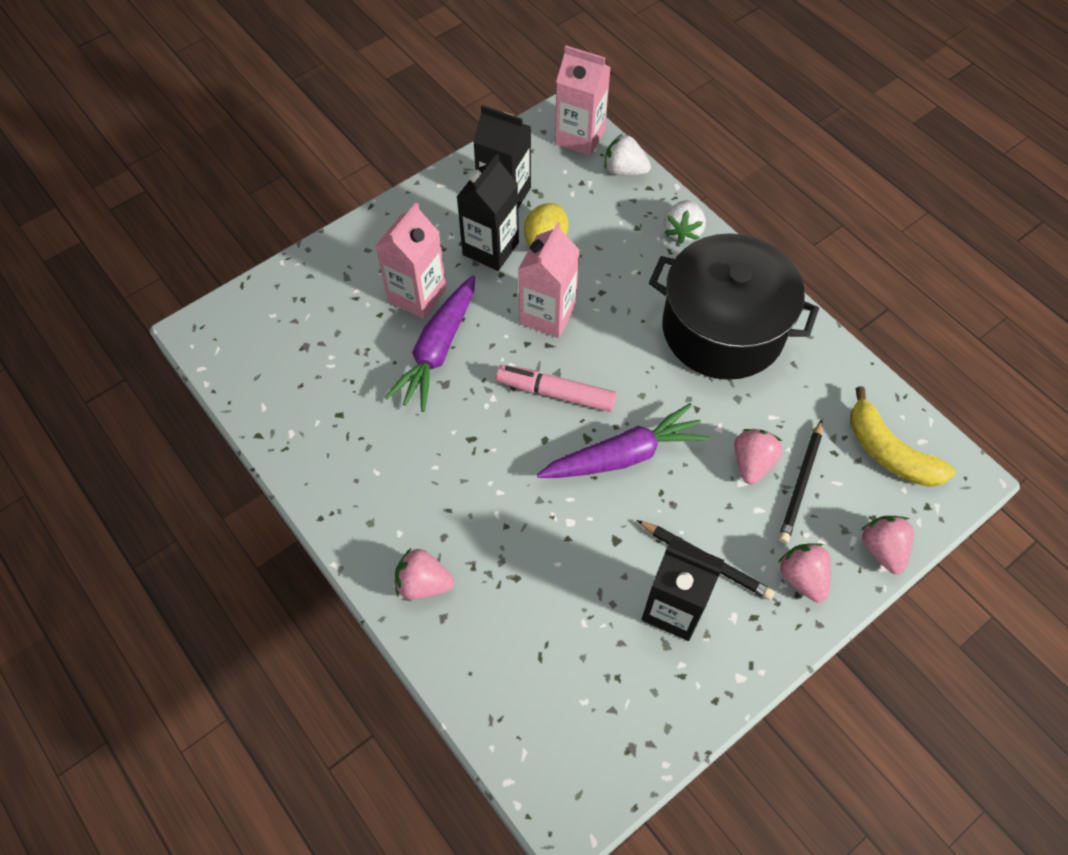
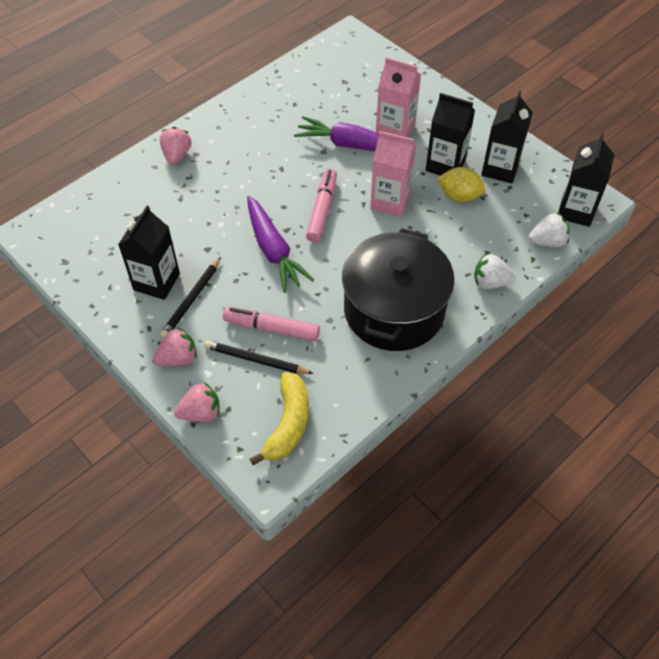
camera: 85 degrees right, 5 degrees down
(580, 137) = (576, 211): pink carton -> black carton
(624, 170) = (547, 241): white strawberry -> white strawberry turned 60 degrees clockwise
(752, 463) = (272, 328): pink strawberry -> pink marker
(889, 452) = (288, 424): yellow banana -> yellow banana turned 150 degrees clockwise

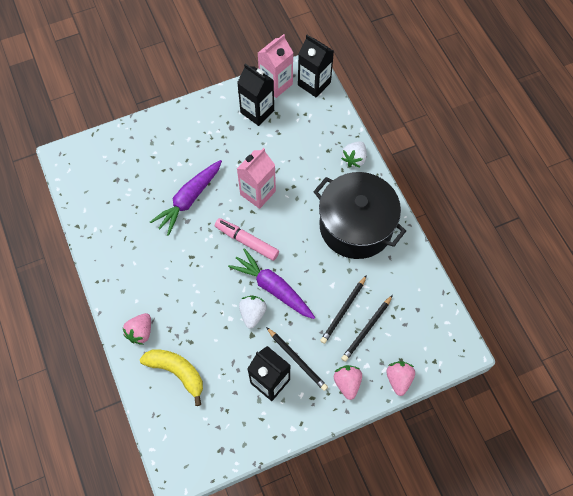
camera: 70 degrees left, 10 degrees up
(177, 155) = (140, 332): pink strawberry -> pink strawberry turned 90 degrees counterclockwise
(272, 328) = (343, 310): pink marker -> black pencil
(273, 251) = (273, 288): purple carrot -> purple carrot turned 135 degrees counterclockwise
(288, 424) = (425, 324): yellow banana -> yellow banana (177, 372)
(395, 130) = (187, 163): pink carton -> pink carton (276, 84)
(445, 165) = (238, 144): black carton -> none
(459, 196) = (271, 147): yellow lemon -> none
(547, 241) = (333, 111): white strawberry -> white strawberry (252, 314)

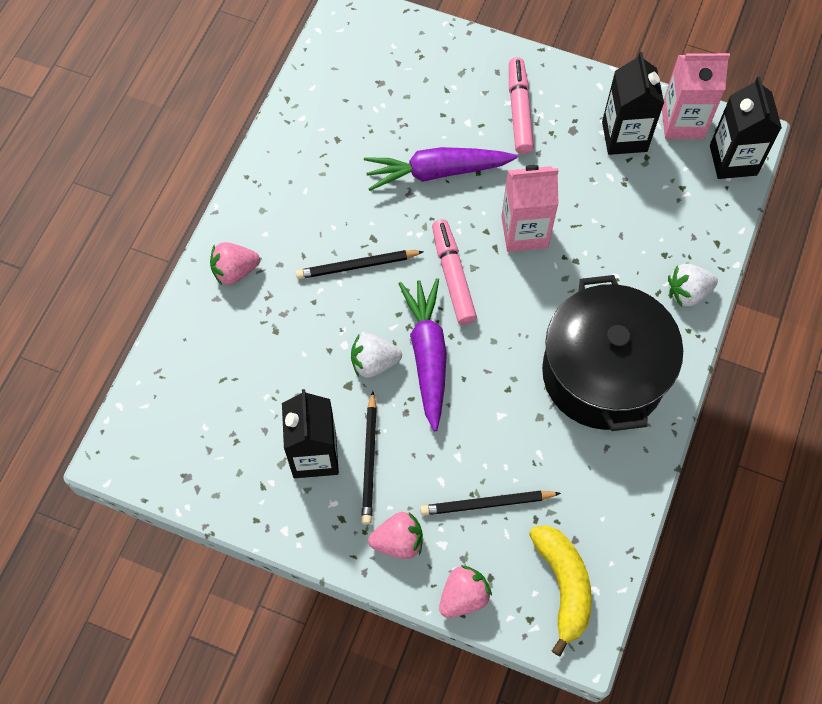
camera: 45 degrees right, 0 degrees up
(177, 372) = (227, 349): yellow banana -> yellow banana (563, 585)
(198, 139) = (519, 111): none -> pink marker
(252, 314) = (374, 363): white strawberry -> white strawberry turned 150 degrees counterclockwise
(343, 310) = (482, 456): black pencil -> black pencil (357, 266)
(347, 383) = (398, 541): pink strawberry -> pink strawberry turned 45 degrees clockwise

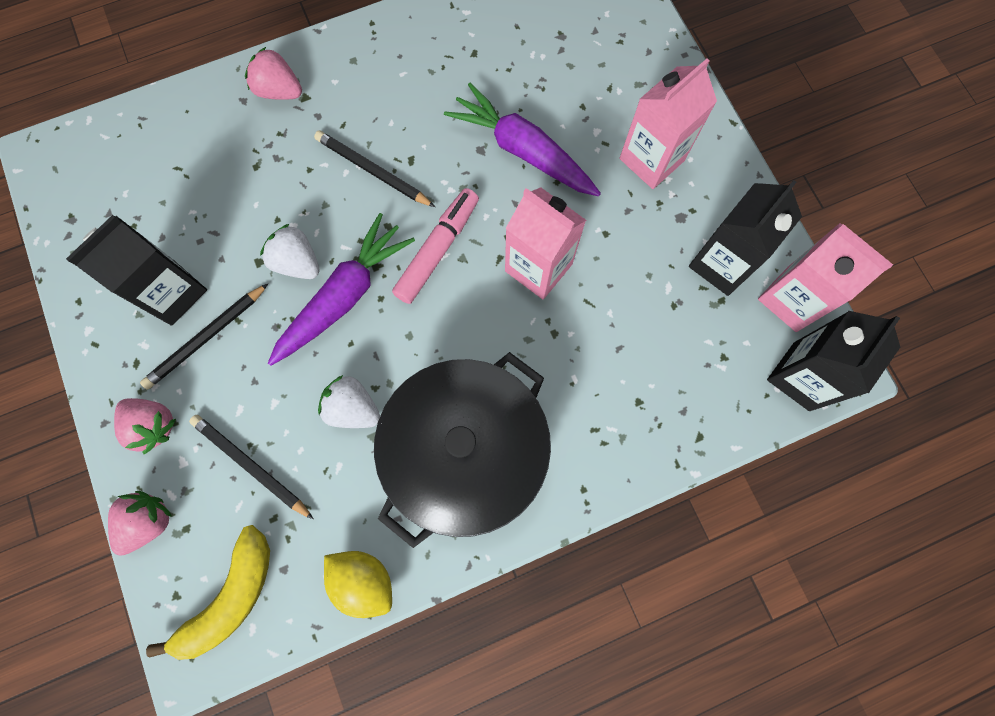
camera: 45 degrees right, 10 degrees up
(463, 596) = (149, 522): pink strawberry -> pink strawberry turned 60 degrees counterclockwise
(519, 111) = (651, 160): pink marker -> pink carton
(627, 498) = (363, 580): none -> yellow lemon
(687, 292) = (621, 455): white strawberry -> white strawberry (353, 408)

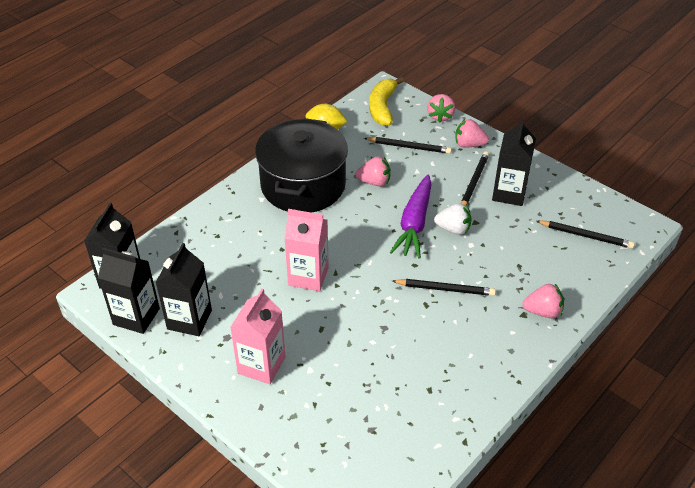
camera: 155 degrees right, 30 degrees down
(134, 173) = (585, 236): none -> black pencil
(353, 408) = (374, 182): white strawberry -> pink strawberry
(437, 250) = (376, 263): pink marker -> none
(522, 150) = (355, 337): purple carrot -> none
(791, 299) = (136, 316): pink carton -> black carton

